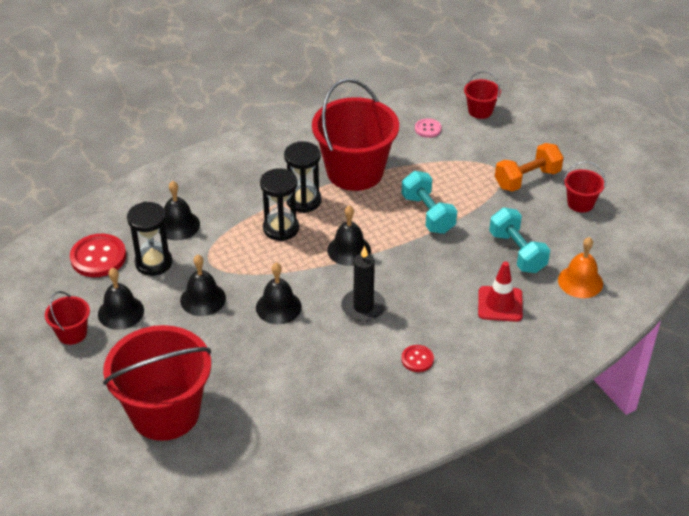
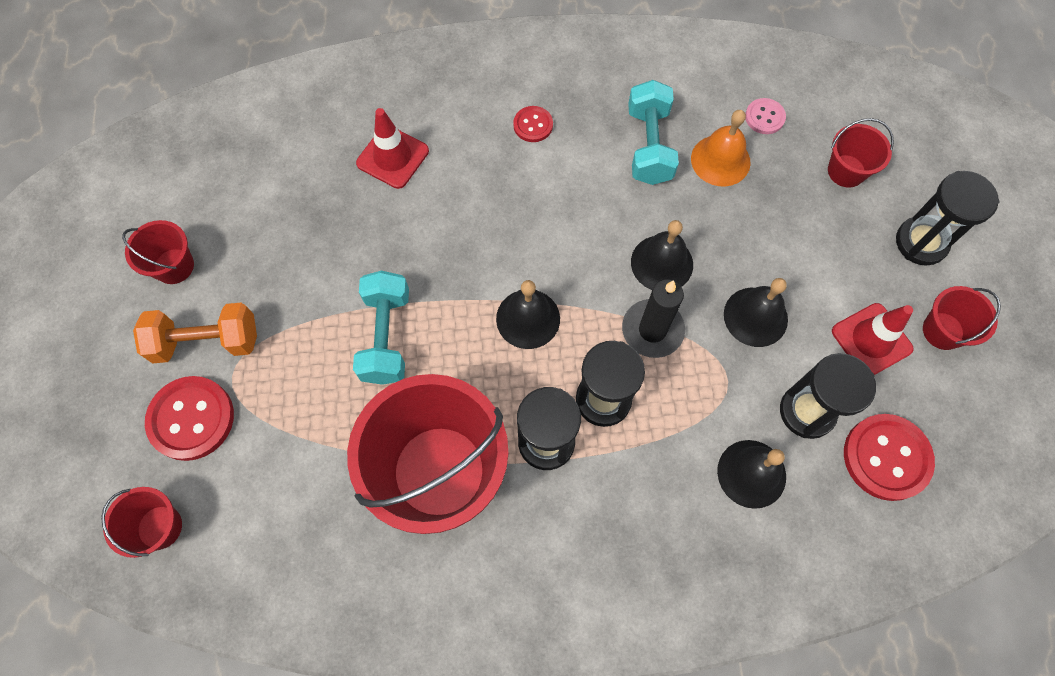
camera: 155 degrees left, 25 degrees up
(96, 383) = (921, 242): none -> black hourglass
(121, 312) = (871, 340): black bell -> red traffic cone
(165, 412) = (846, 171): red bucket -> red bucket, size x0.45
(363, 307) = (557, 219): black candle -> black candle (652, 330)
(428, 129) = (270, 521): pink button -> pink button (764, 117)
(503, 149) = (191, 419): none -> red button
(517, 252) = (316, 222): turquoise dumbbell -> turquoise dumbbell (649, 146)
(580, 281) = (277, 149): orange bell -> orange bell (720, 160)

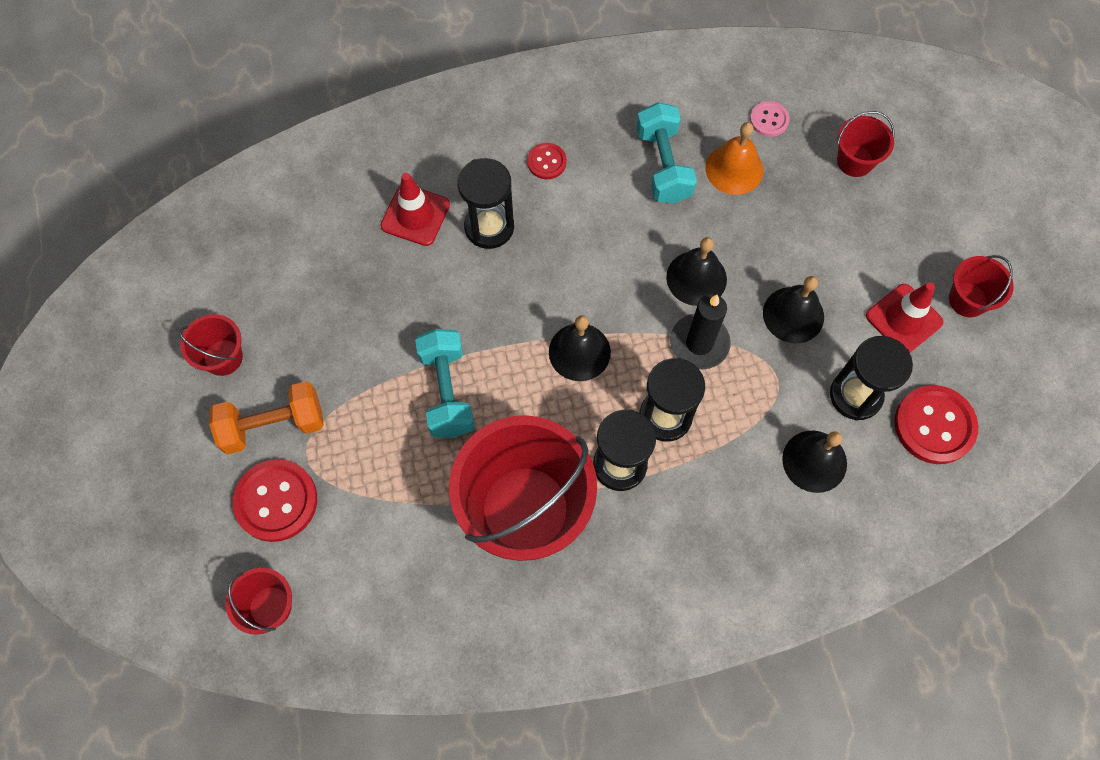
camera: 10 degrees left, 0 degrees up
(921, 242) = (935, 219): black hourglass -> black hourglass (489, 227)

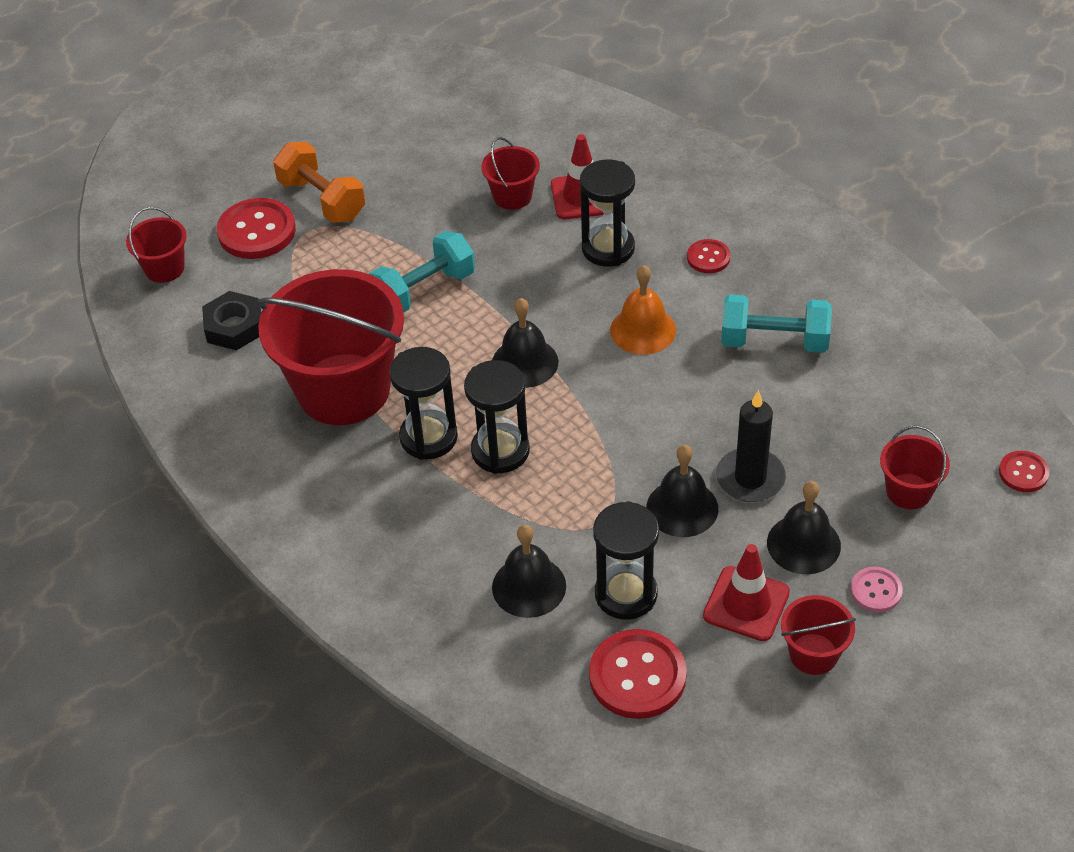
camera: 65 degrees right, 20 degrees down
(223, 357) = (363, 144): red bucket -> red bucket (512, 196)
(390, 572) = (234, 327): none -> black nut
(663, 165) = (774, 341): turquoise dumbbell -> turquoise dumbbell turned 45 degrees clockwise
(696, 278) = (666, 416): black bell -> black bell (803, 544)
(699, 343) = (596, 446): black candle -> black candle (750, 478)
(734, 169) = (815, 396): orange bell -> orange bell (643, 330)
(769, 120) = (898, 401): pink button -> pink button (876, 591)
(875, 84) = (1023, 473): none -> red button

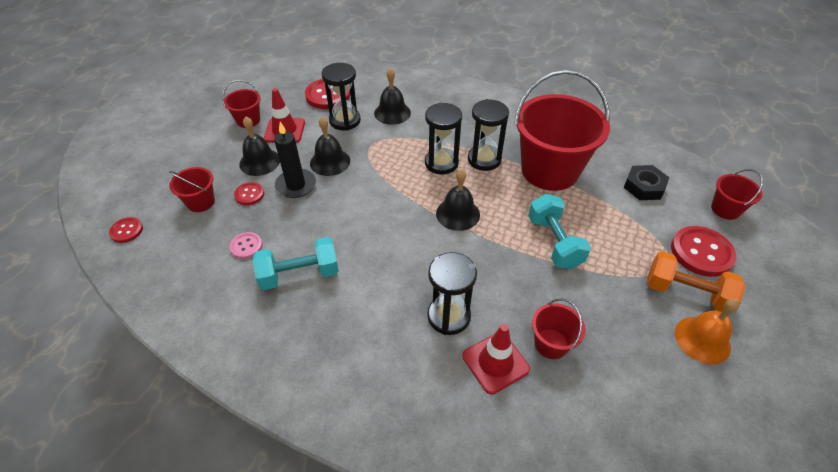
camera: 155 degrees right, 0 degrees up
(424, 290) = (554, 242): turquoise dumbbell -> turquoise dumbbell turned 45 degrees counterclockwise
(643, 330) = (393, 257): orange bell -> orange bell (702, 339)
(708, 258) = (368, 332): red button -> red button (249, 194)
(876, 591) = (218, 151): pink button -> pink button (246, 246)

